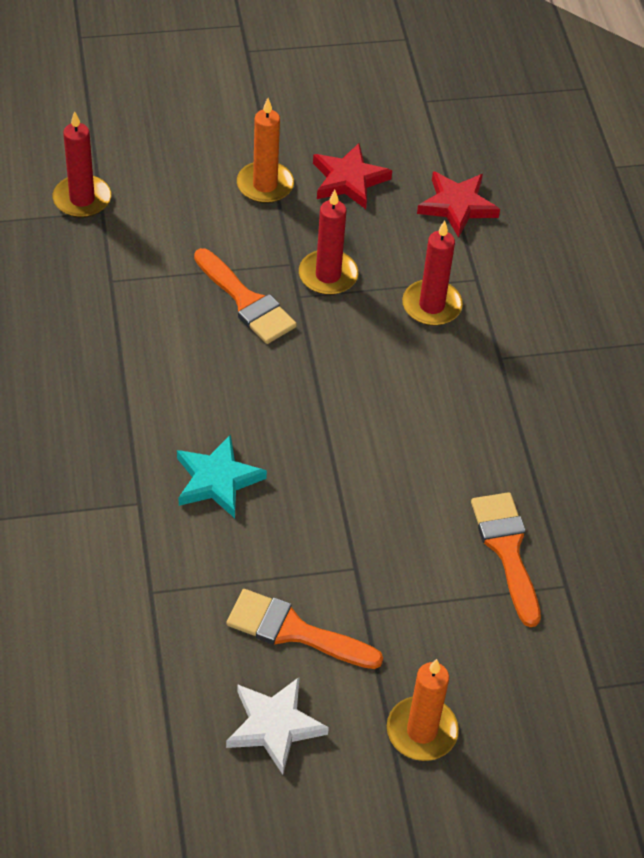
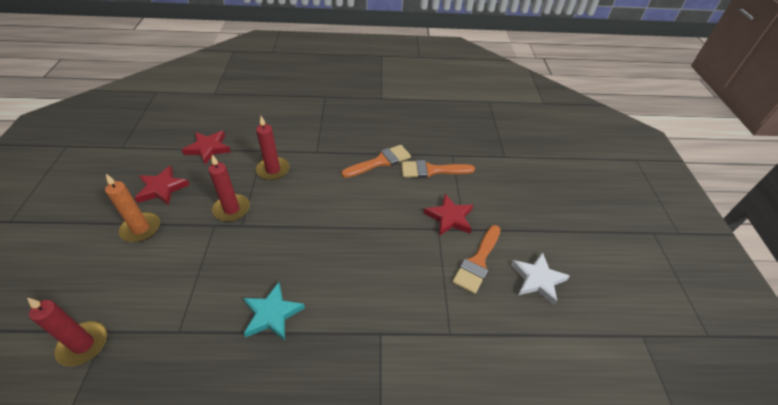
camera: 80 degrees left, 5 degrees down
(217, 480) = (370, 286): turquoise star -> turquoise star (272, 314)
(246, 302) = (234, 252): orange brush -> orange brush (380, 161)
(387, 585) = (449, 217): none -> red star
(421, 731) = (533, 218): orange candle -> none

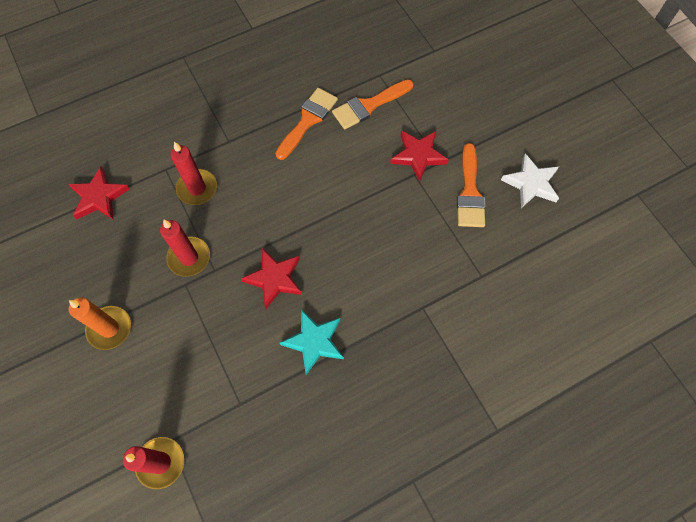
camera: 25 degrees left, 20 degrees up
(162, 188) = (90, 272): red star -> red star (274, 279)

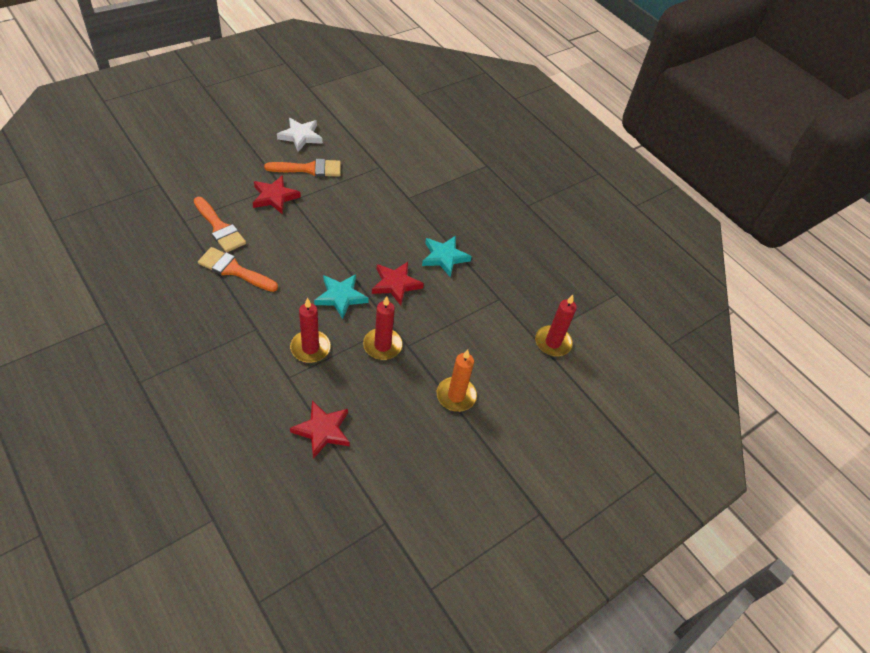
camera: 105 degrees left, 15 degrees down
(261, 219) = (341, 297): none -> turquoise star

